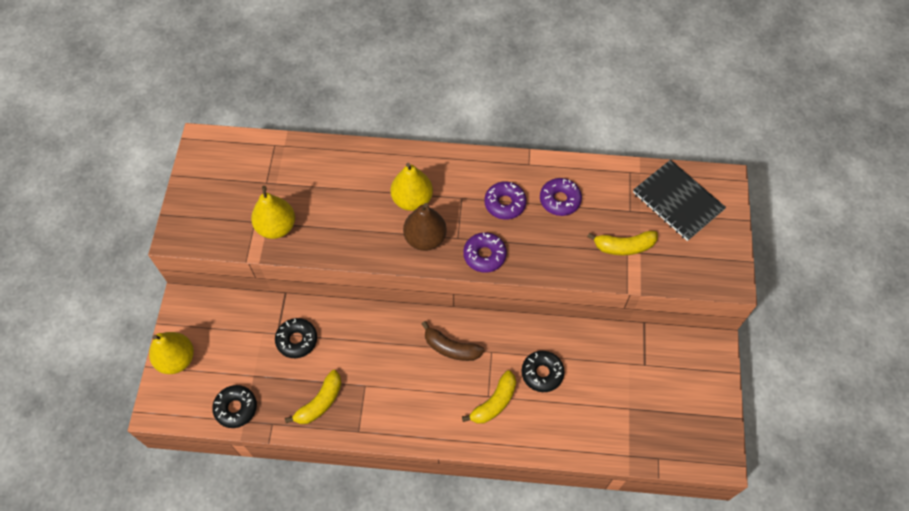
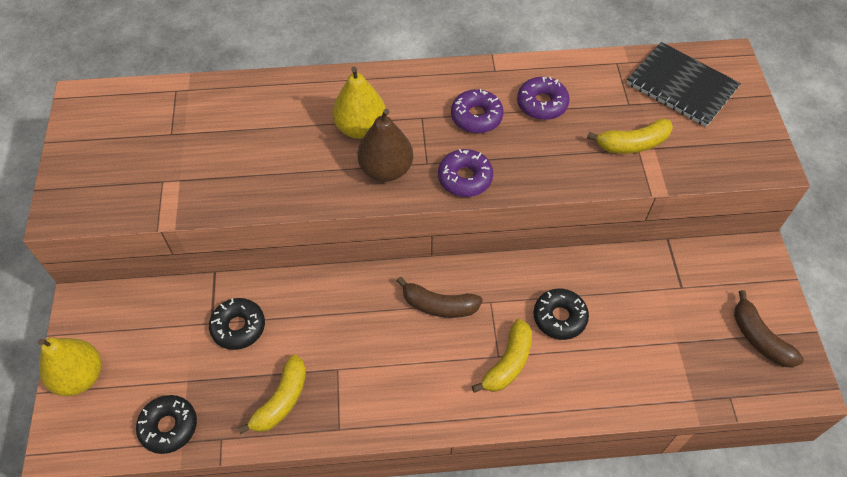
camera: 10 degrees left, 5 degrees down
(276, 227) = (192, 183): yellow pear -> none
(694, 416) = (759, 338): none -> brown banana

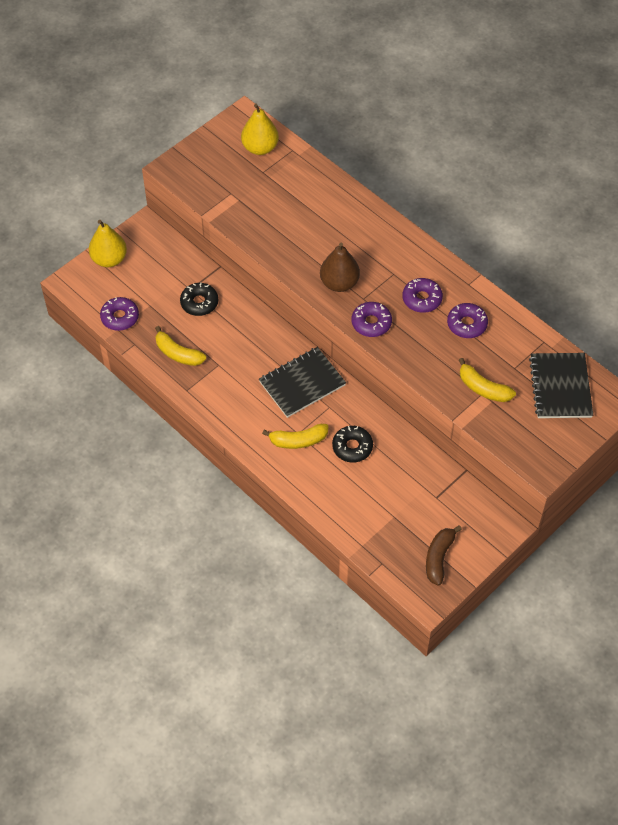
camera: 50 degrees right, 0 degrees up
(169, 427) = (120, 317): black donut -> purple donut
(281, 400) = (178, 353): yellow banana -> yellow banana turned 45 degrees clockwise
(360, 128) = (355, 251): yellow pear -> yellow pear (260, 148)
(439, 305) = (302, 383): brown banana -> black notebook

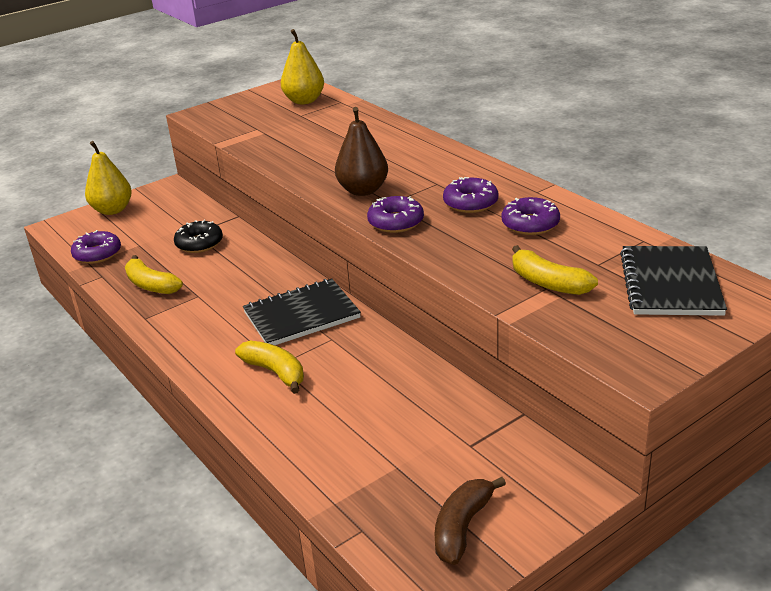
camera: 10 degrees right, 25 degrees down
(298, 440) = (275, 372): yellow banana -> yellow banana turned 135 degrees counterclockwise
(352, 447) = (352, 382): black donut -> none

